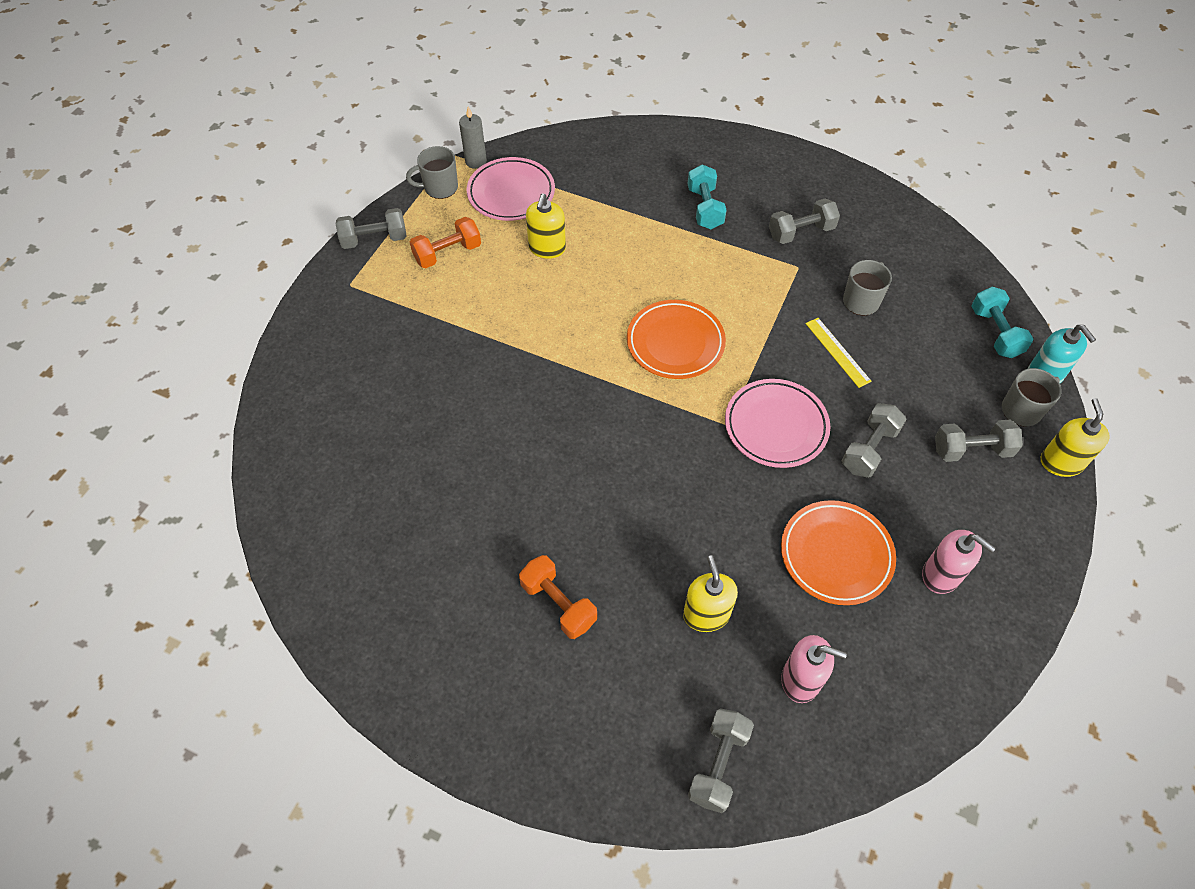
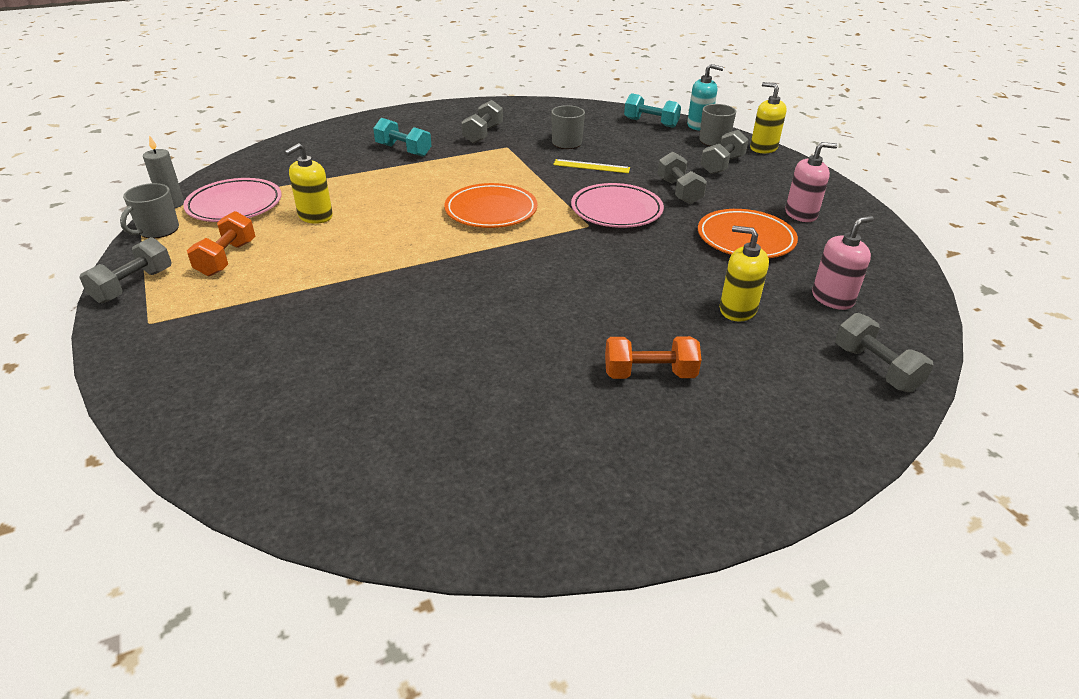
camera: 50 degrees left, 20 degrees down
(547, 248) = (315, 216): yellow soap dispenser -> yellow soap dispenser turned 75 degrees clockwise

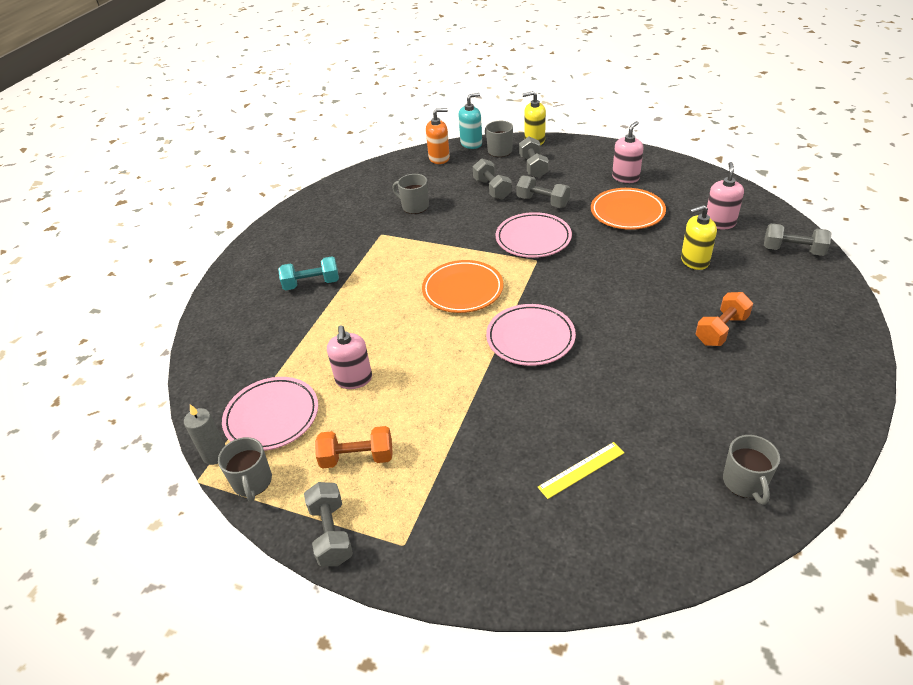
camera: 40 degrees left, 5 degrees up
(227, 258) = (357, 458): orange dumbbell -> orange dumbbell turned 60 degrees counterclockwise
(315, 216) = (354, 379): yellow soap dispenser -> pink soap dispenser
(422, 490) = (745, 483): none -> grey mug
(474, 270) = (530, 338): none -> pink plate
(483, 134) = (344, 234): grey dumbbell -> grey dumbbell (492, 189)
(591, 166) = (462, 215): yellow ruler -> yellow ruler (581, 469)
(651, 123) = (439, 158): turquoise dumbbell -> orange soap dispenser

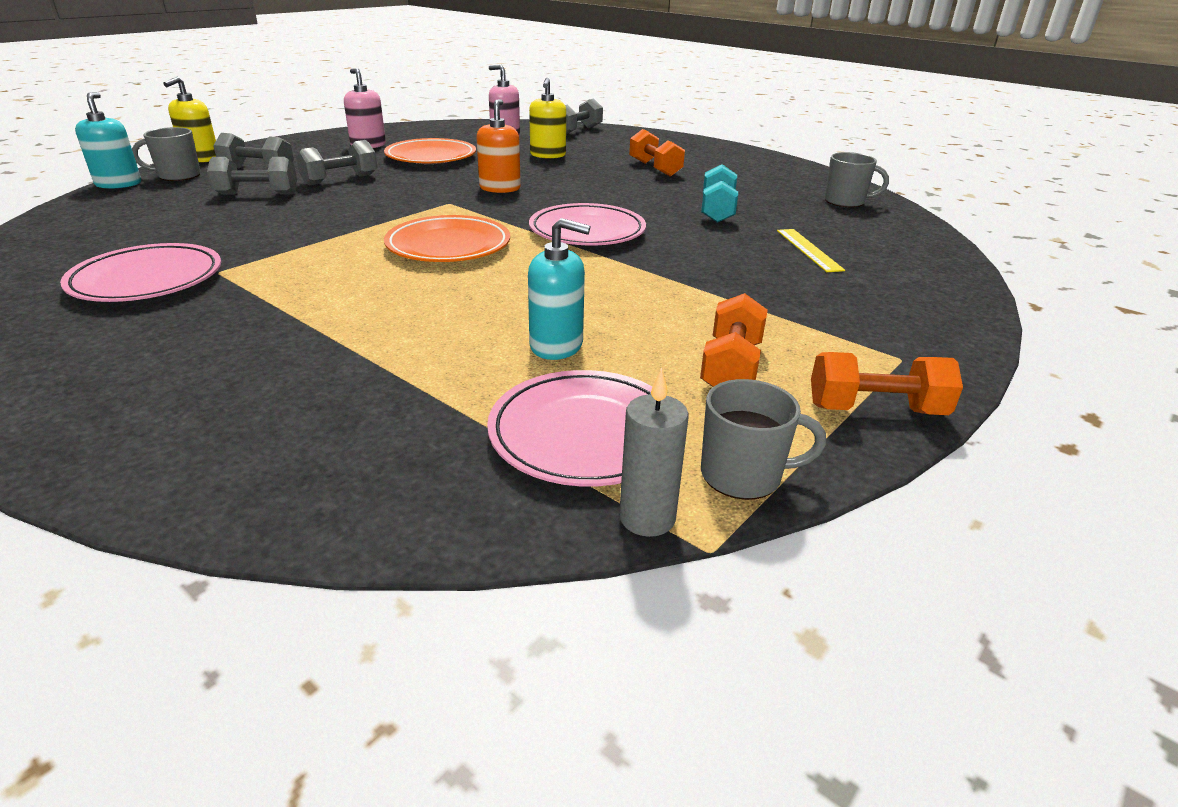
camera: 75 degrees left, 10 degrees down
(311, 284) = (251, 347): turquoise dumbbell -> turquoise dumbbell (717, 211)
(331, 533) = (875, 409): grey dumbbell -> orange dumbbell
(354, 379) = (556, 346): pink soap dispenser -> turquoise soap dispenser
(414, 206) = (194, 239): grey mug -> none
(439, 158) = (104, 205): orange soap dispenser -> orange soap dispenser (500, 188)
(533, 239) = (405, 197): pink plate -> pink plate (147, 280)

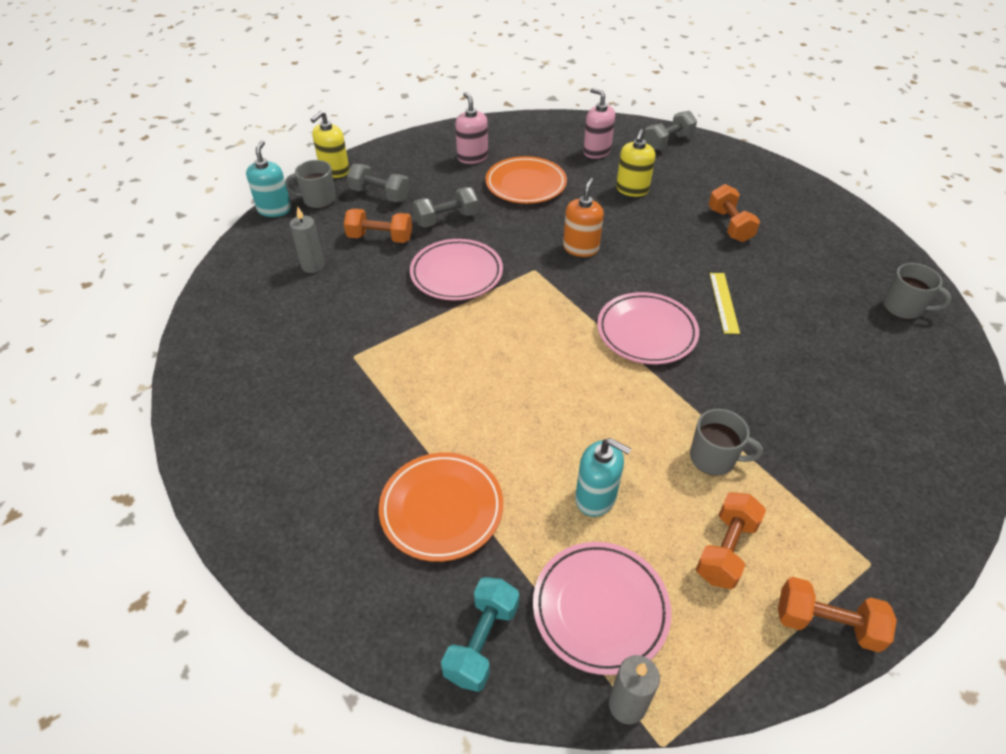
camera: 15 degrees right, 15 degrees up
(147, 280) = (305, 361): pink plate -> pink plate (456, 274)
(166, 216) = (313, 266): none -> grey candle
(257, 194) = (380, 238): grey dumbbell -> orange dumbbell
(448, 246) = (528, 341): orange plate -> orange plate (441, 509)
(717, 211) = (772, 311): turquoise dumbbell -> turquoise dumbbell (482, 641)
(743, 475) = (703, 677): grey mug -> grey mug (714, 458)
(808, 250) = (840, 388): yellow ruler -> yellow ruler (723, 302)

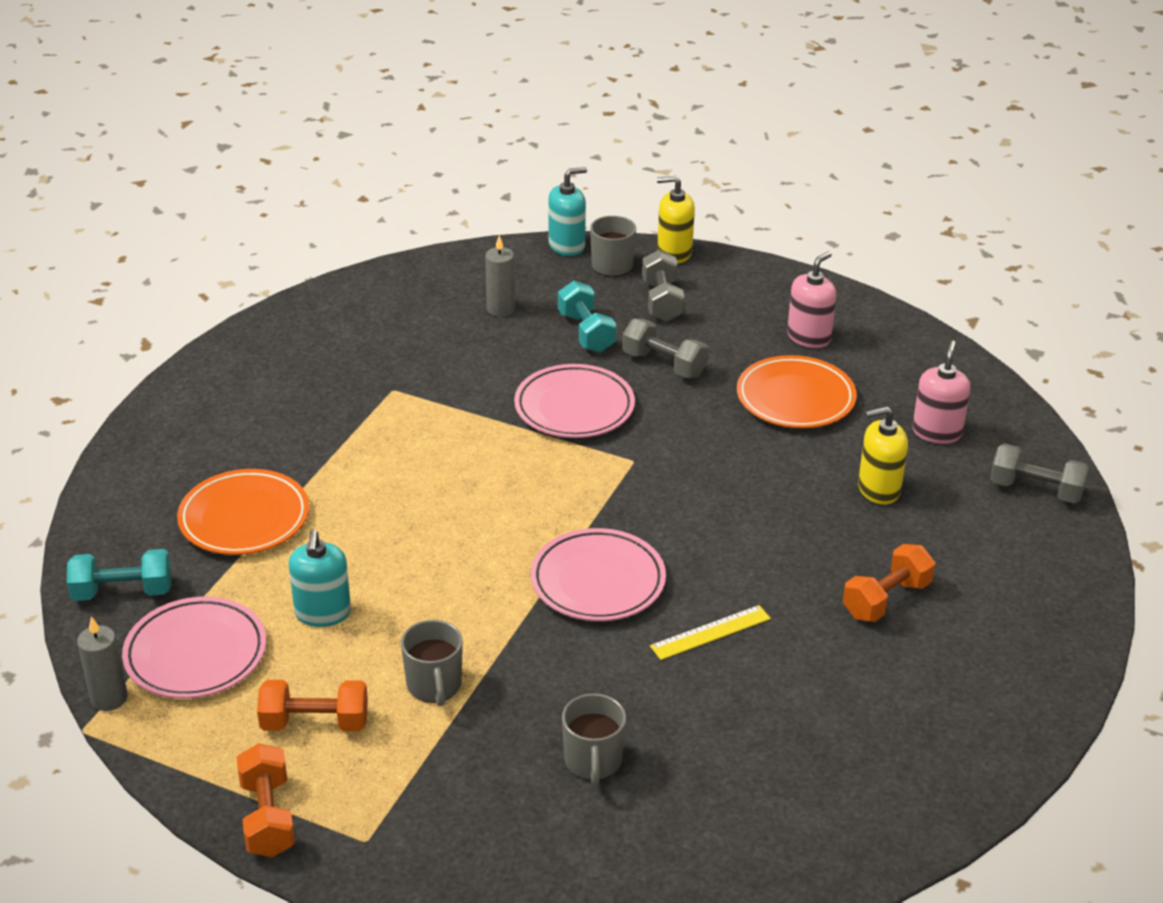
camera: 60 degrees right, 10 degrees down
(380, 238) = (586, 332): orange dumbbell -> turquoise dumbbell
(581, 248) = (708, 483): orange soap dispenser -> none
(903, 308) = (853, 811): grey mug -> grey mug (593, 762)

